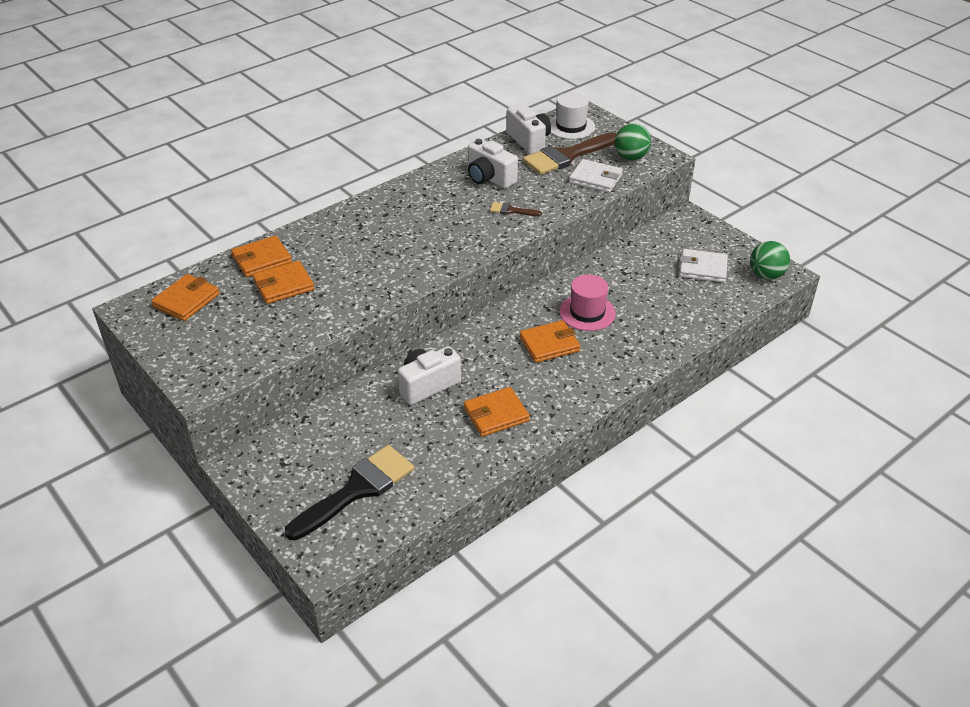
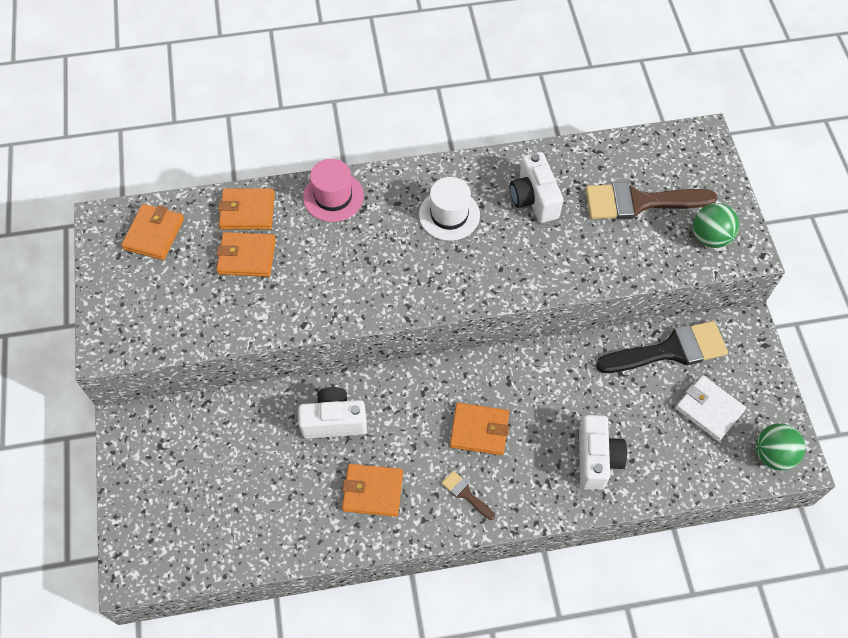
camera: 30 degrees right, 20 degrees up
(186, 300) = (154, 234): orange wallet -> orange wallet turned 45 degrees counterclockwise
(357, 490) = (201, 511): black brush -> black brush (669, 350)
(511, 210) = (525, 258): brown brush -> brown brush (465, 494)
(529, 141) = (614, 159): white camera -> white camera (596, 459)
(571, 126) = (676, 157): white hat -> white hat (449, 215)
(587, 312) = (544, 408): pink hat -> pink hat (333, 196)
(595, 179) = (647, 252): white wallet -> none

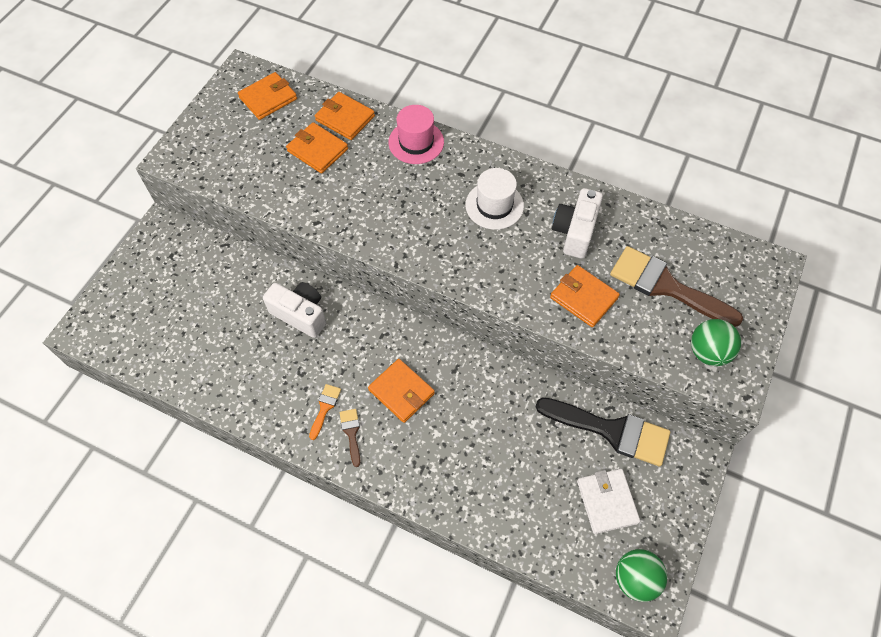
camera: 35 degrees right, 0 degrees up
(372, 491) = (285, 384): orange wallet -> orange wallet (583, 298)
(425, 488) = (325, 408): none -> orange brush
(596, 459) = (476, 477): white camera -> none

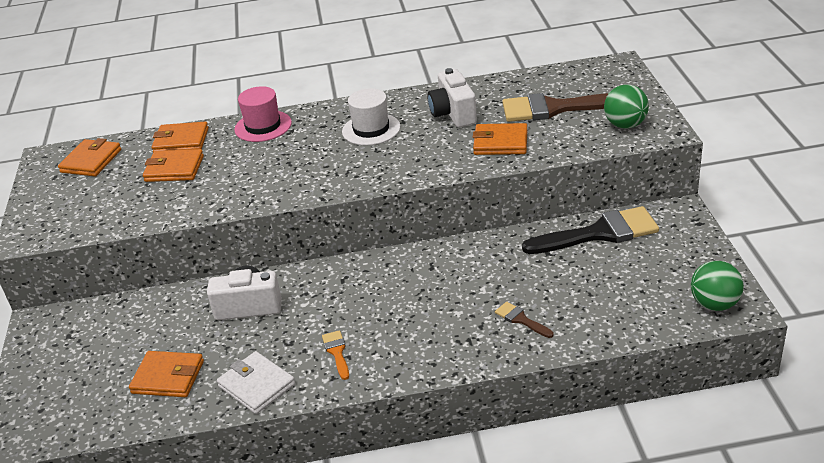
camera: 30 degrees left, 25 degrees down
(351, 433) = (380, 354): brown brush -> brown brush (521, 319)
(401, 392) = (398, 304): orange wallet -> orange wallet (168, 377)
(607, 502) = (642, 274): white wallet -> white wallet (256, 385)

